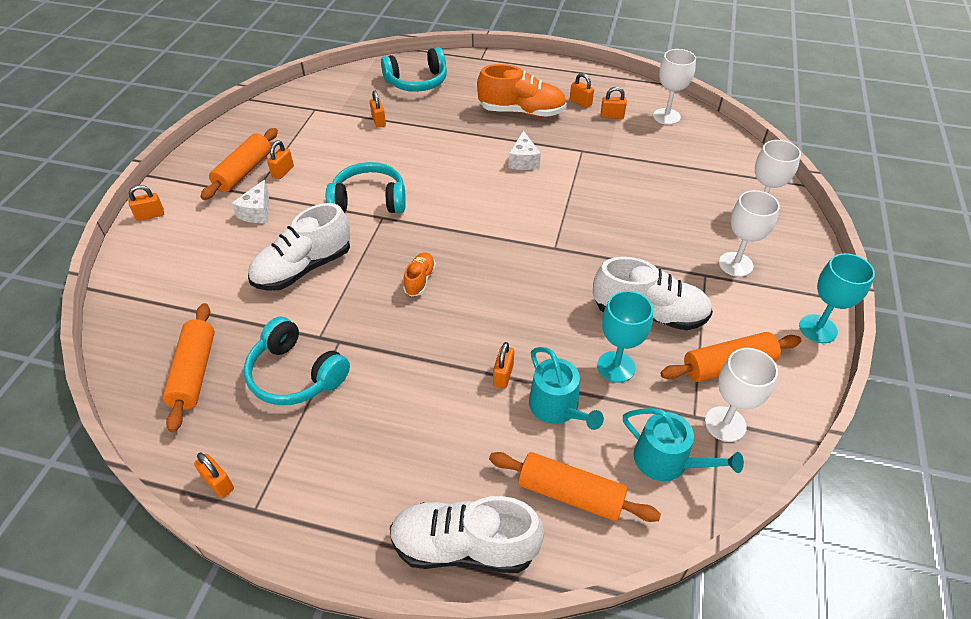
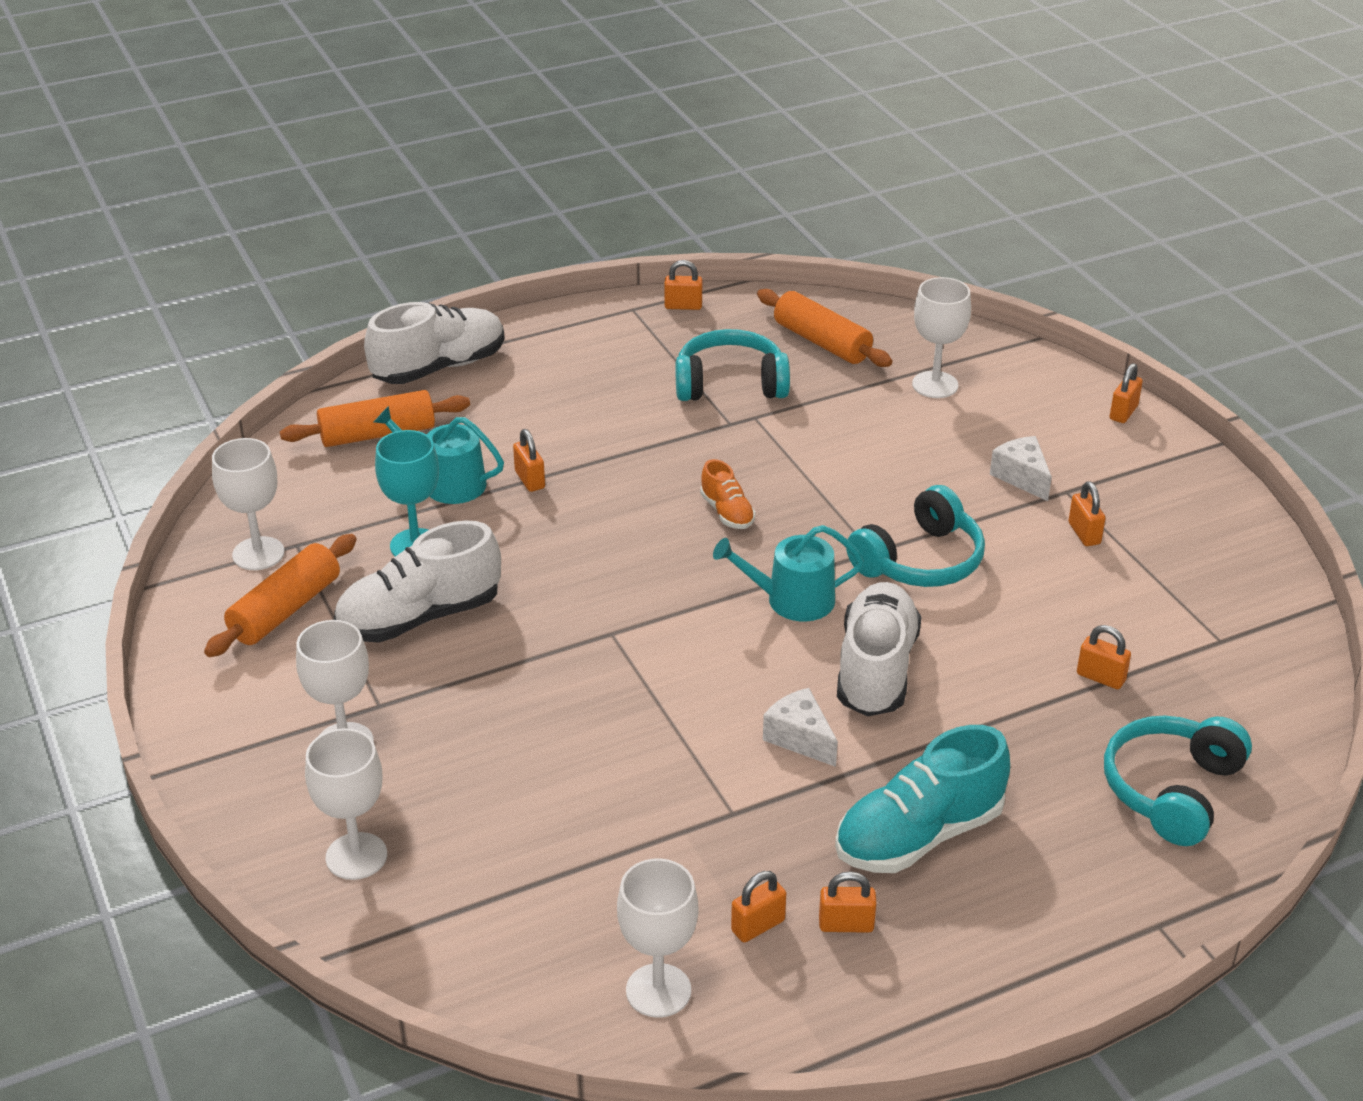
camera: 140 degrees right, 10 degrees down
(195, 292) = (935, 385): none -> white goblet
(244, 172) = (1128, 507): orange rolling pin -> none
(303, 268) = (869, 457): white shoe -> white shoe (876, 670)
(522, 112) = (918, 835): orange shoe -> turquoise shoe
(667, 461) = (301, 497): turquoise watering can -> turquoise watering can (791, 600)
(818, 329) = (187, 711): turquoise goblet -> none

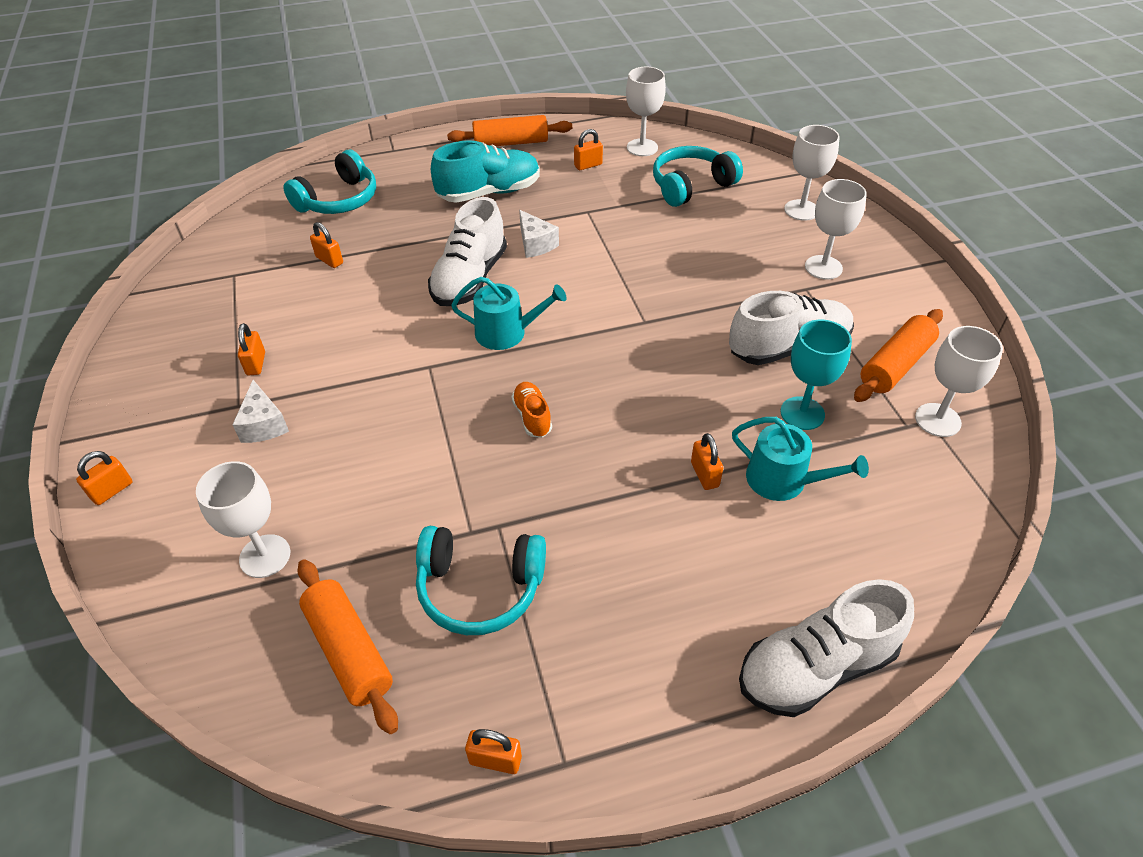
camera: 170 degrees left, 10 degrees up
(377, 434) = (866, 557): orange rolling pin -> orange rolling pin (511, 143)
(846, 925) = (544, 162): orange padlock -> none
(920, 561) = (396, 354): turquoise headphones -> turquoise headphones (691, 186)

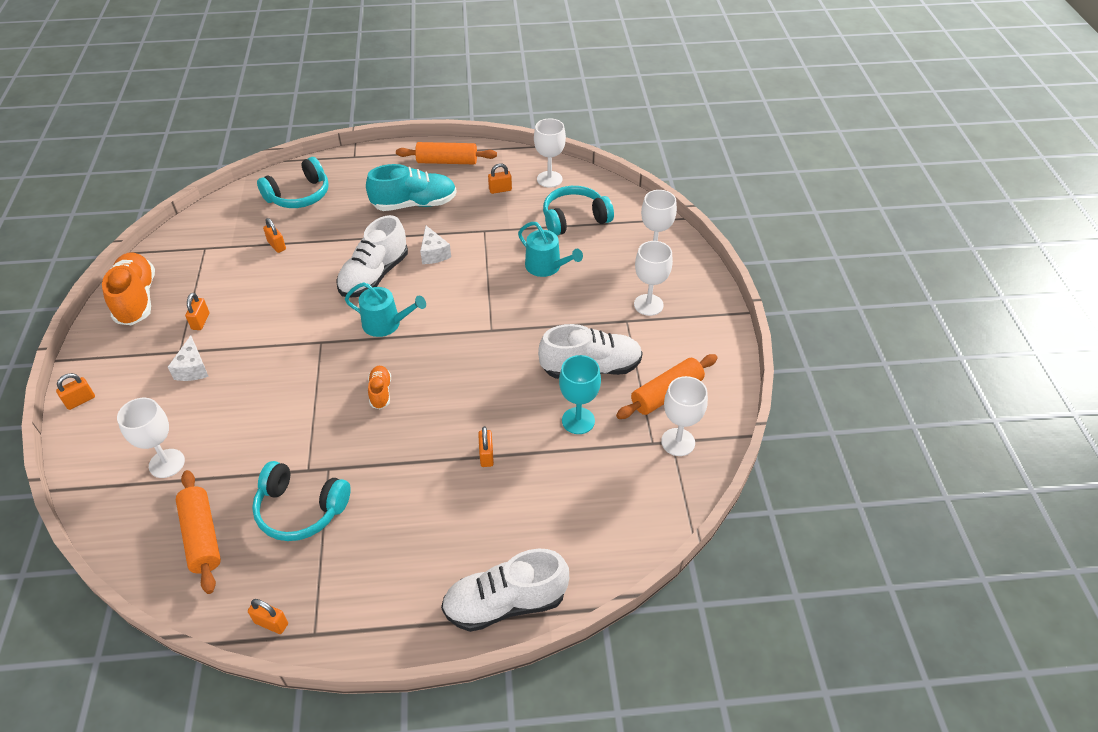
camera: 10 degrees right, 0 degrees up
(157, 348) = (136, 299): none -> orange shoe
(784, 480) = (541, 469): turquoise watering can -> turquoise watering can (546, 267)

